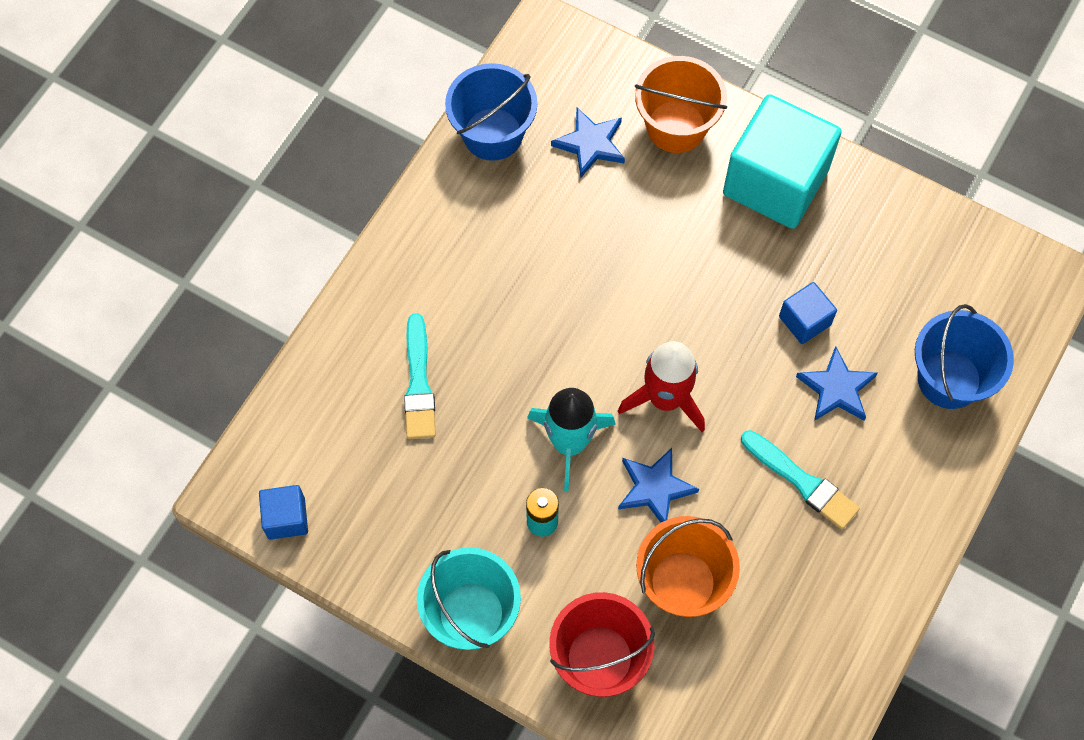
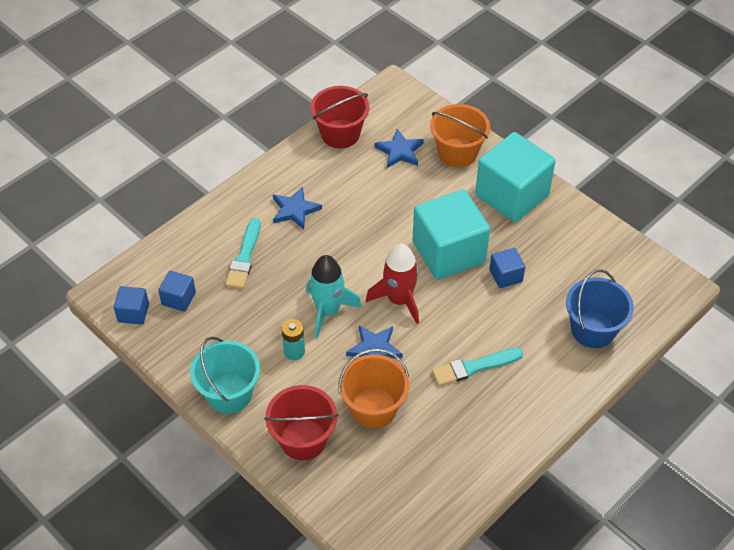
camera: 15 degrees right, 15 degrees down
(345, 477) = (178, 298): none -> blue cube
(492, 134) = (340, 134): blue bucket -> red bucket
(712, 301) = (448, 252): none -> turquoise cube
(802, 481) = (474, 367): turquoise brush -> turquoise brush turned 105 degrees clockwise
(836, 388) = (514, 319): blue star -> blue star (295, 210)

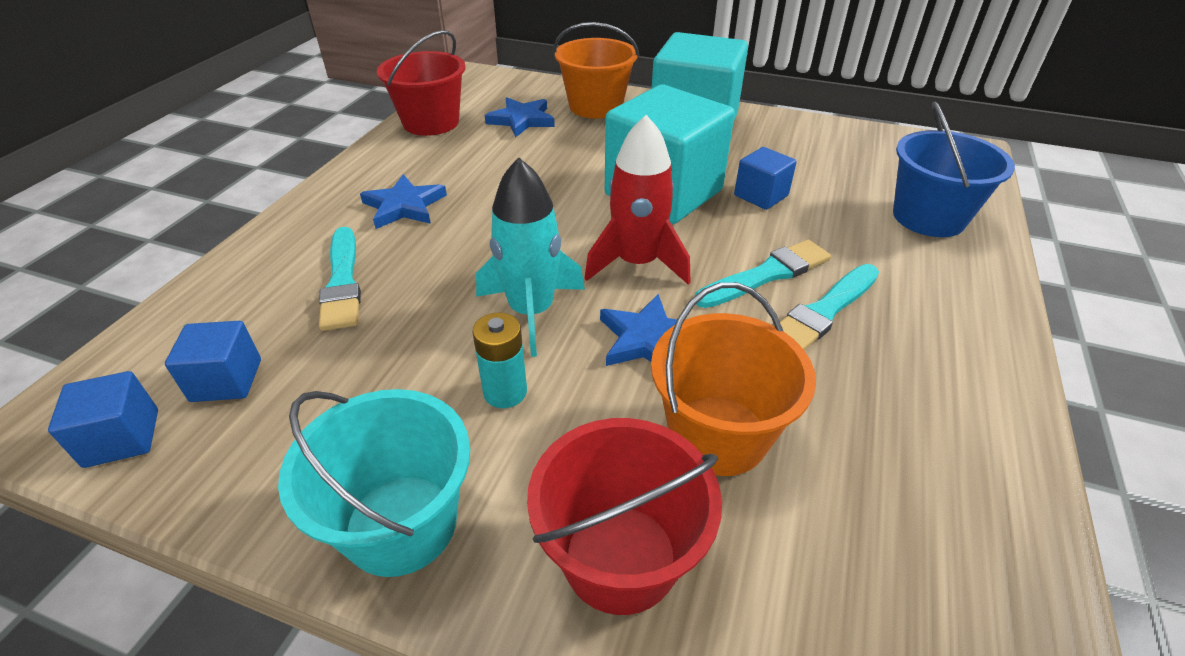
camera: 25 degrees left, 10 degrees down
(462, 333) = (766, 274): none -> turquoise brush

